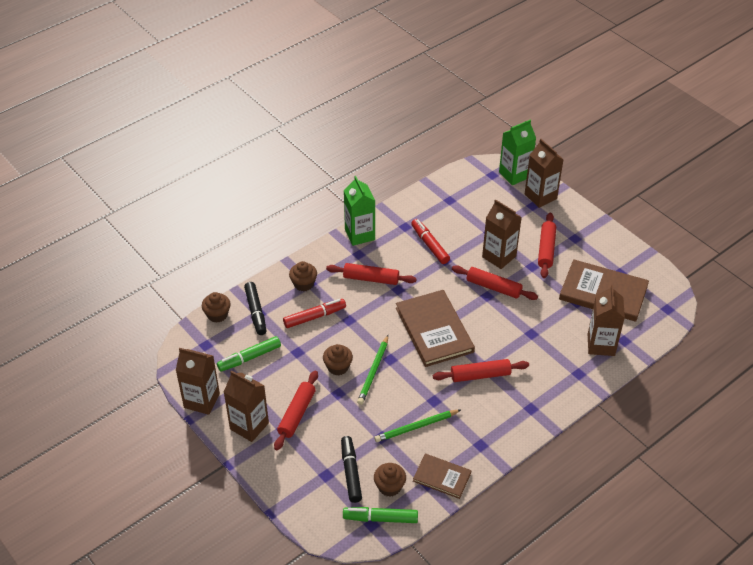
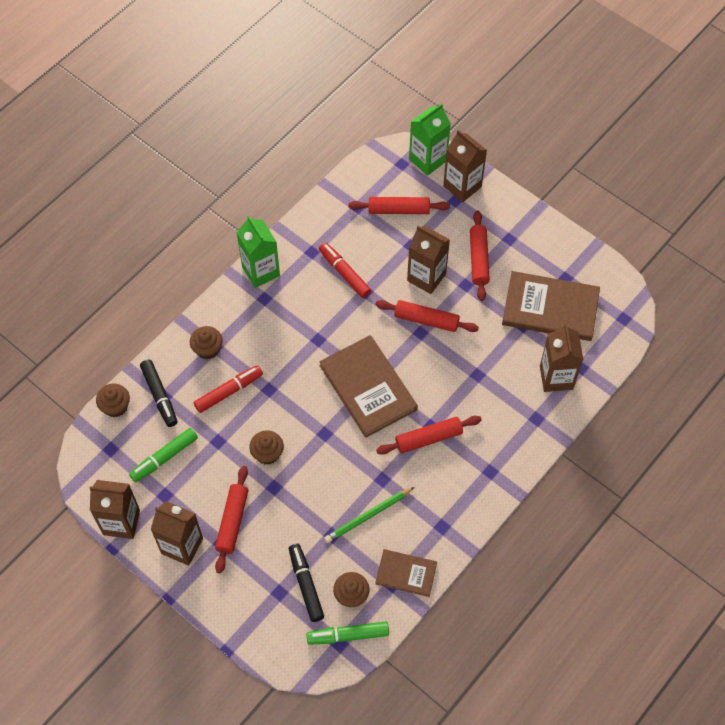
camera: 10 degrees left, 15 degrees up
(371, 279) = (284, 330): red rolling pin -> red rolling pin (399, 210)
(374, 371) = (309, 453): green pencil -> none

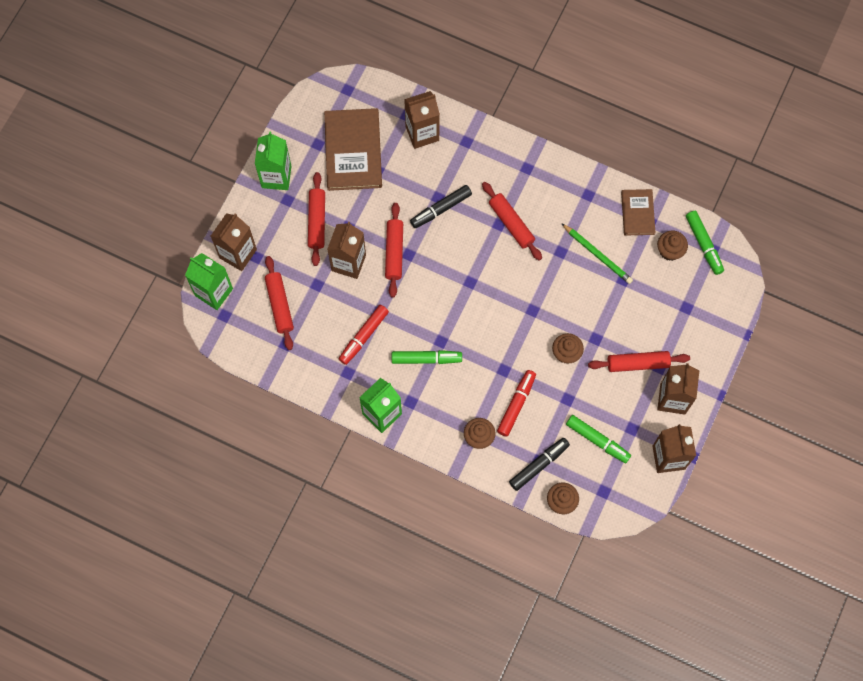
camera: 105 degrees left, 10 degrees up
(229, 391) = (516, 404): red marker -> red marker turned 75 degrees clockwise
(303, 322) = (426, 359): none -> green marker
(306, 584) = (673, 288): black marker -> black marker (441, 209)
(368, 387) = (477, 285): brown book -> none
(478, 259) = (317, 221): red rolling pin -> red rolling pin turned 75 degrees counterclockwise
(537, 234) = (276, 177): none -> green carton

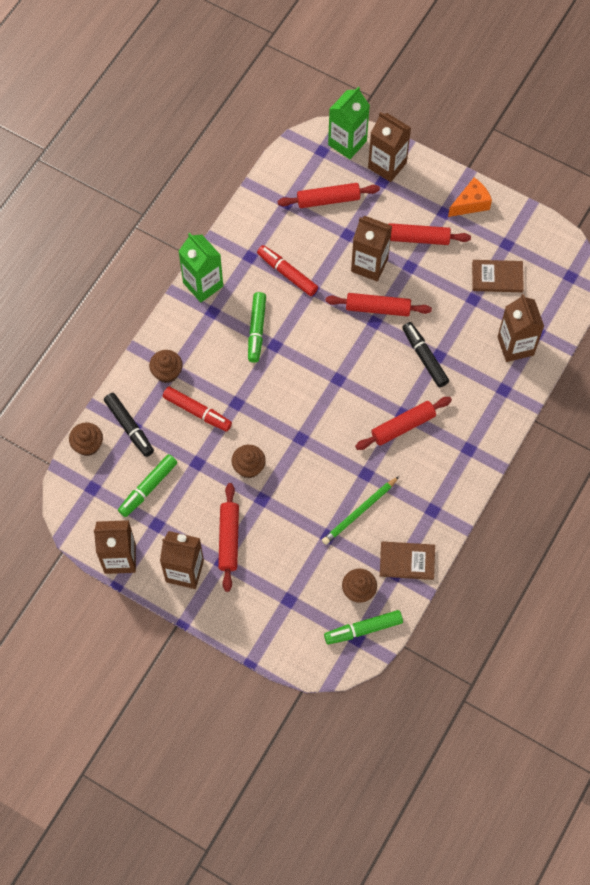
camera: 95 degrees right, 5 degrees down
(276, 177) = (470, 204): green carton -> orange cheese
(353, 151) = (497, 277): brown book -> brown book, size x0.56

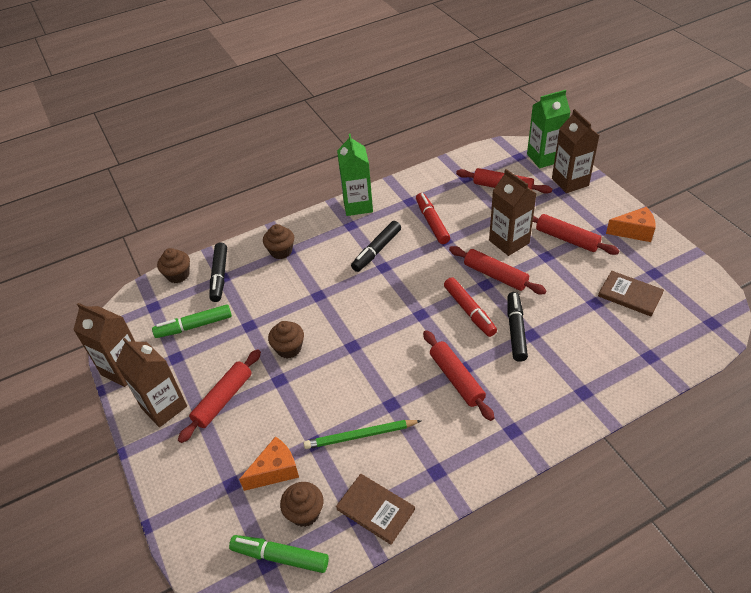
camera: 35 degrees right, 20 degrees down
(197, 412) = (281, 288): red marker -> red marker (469, 311)
(257, 330) = (376, 251): green marker -> black marker
(314, 573) = (275, 471): none -> orange cheese
(403, 426) = (456, 379): red rolling pin -> red rolling pin turned 60 degrees clockwise
(515, 346) = (618, 358): brown carton -> none

